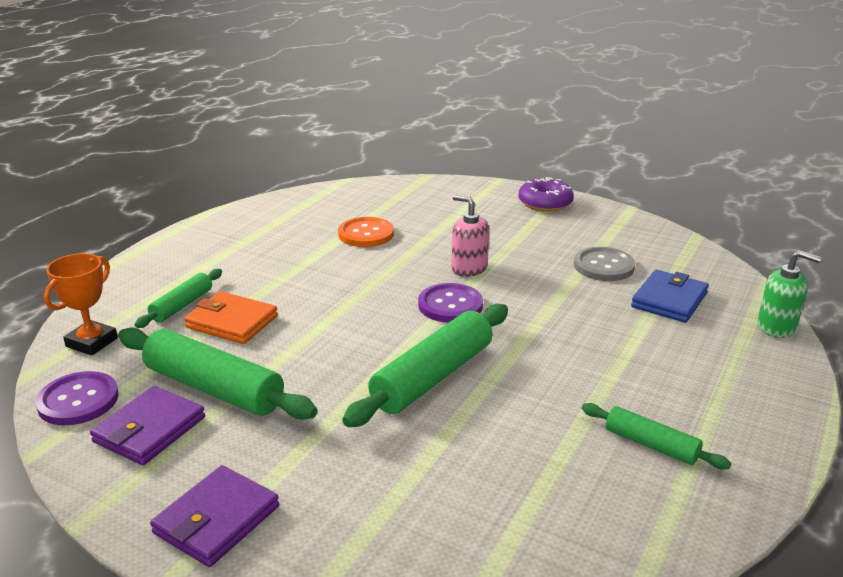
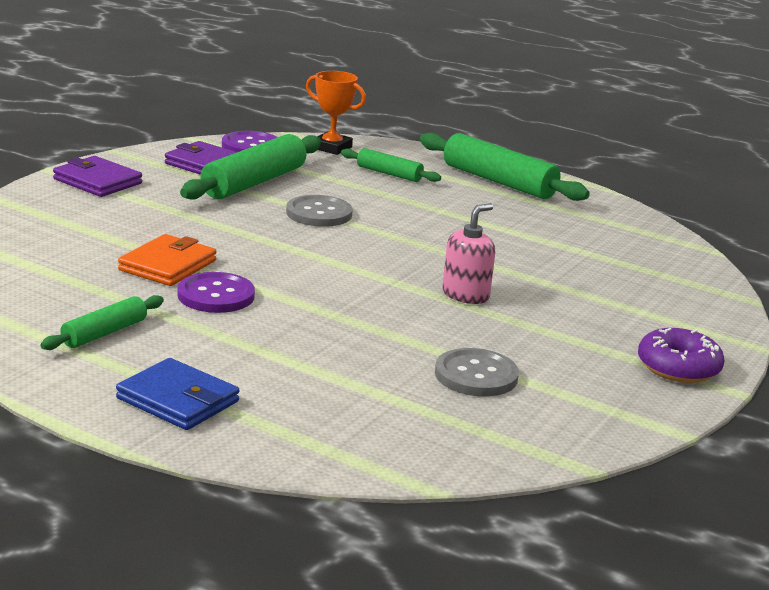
camera: 90 degrees right, 5 degrees down
(232, 322) = (358, 190): orange wallet -> orange wallet (168, 265)
(304, 341) = (319, 213): none -> grey button
(366, 234) = (550, 251): orange button -> none
(432, 377) = (246, 257): green rolling pin -> green rolling pin (499, 181)
(450, 305) = (380, 277): purple button -> purple button (216, 295)
(669, 300) = (381, 401): blue wallet -> blue wallet (178, 400)
(776, 327) = (302, 460): green soap dispenser -> none

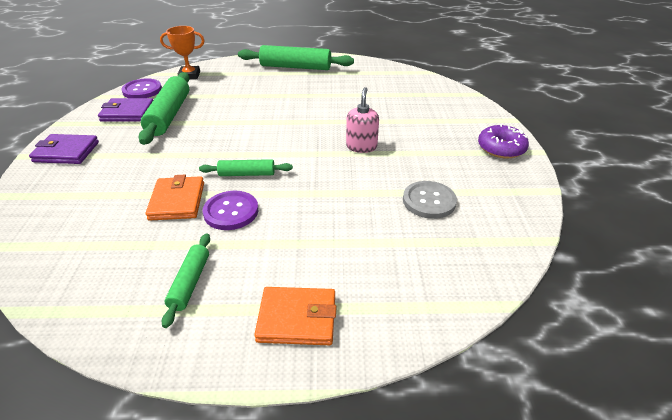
camera: 30 degrees left, 15 degrees up
(178, 400) = (297, 319): blue wallet -> orange wallet
(319, 213) = (228, 122): grey button -> none
(389, 174) = (237, 81): green rolling pin -> green rolling pin (247, 174)

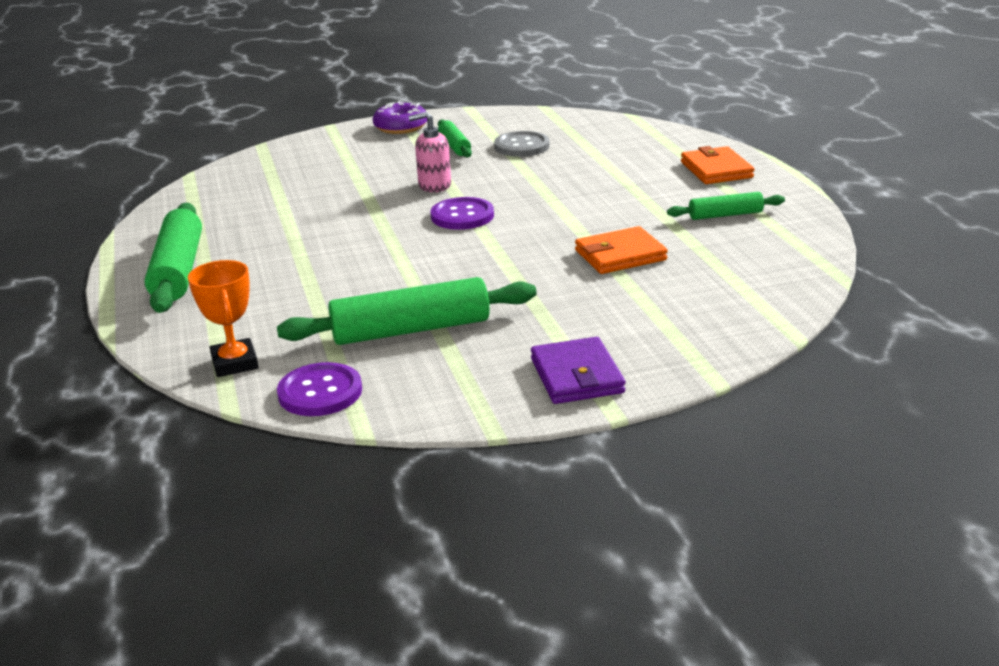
camera: 105 degrees left, 10 degrees down
(128, 113) = (420, 372): purple wallet -> none
(231, 211) = (613, 223): purple button -> purple button (462, 216)
(247, 174) = (537, 232): green rolling pin -> green rolling pin (454, 146)

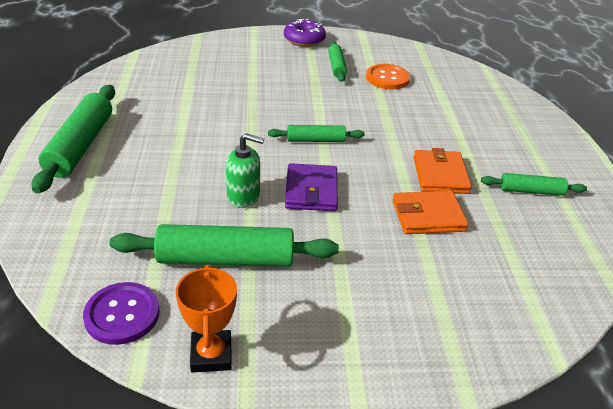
camera: 10 degrees right, 10 degrees up
(235, 363) = (72, 260): orange trophy -> orange trophy (211, 355)
(403, 277) = (244, 196): none -> green soap dispenser
(434, 185) = (306, 103): pink soap dispenser -> none
(462, 216) = (315, 140): purple button -> green rolling pin
(522, 146) = (387, 78): grey button -> orange button
(576, 376) = (343, 357): purple wallet -> purple wallet (311, 191)
(716, 170) = (536, 138): orange wallet -> orange wallet (440, 175)

